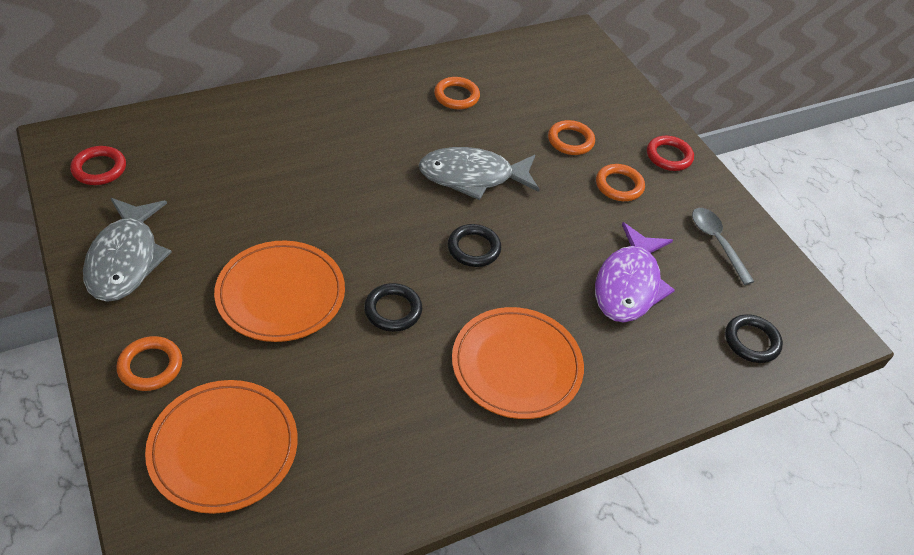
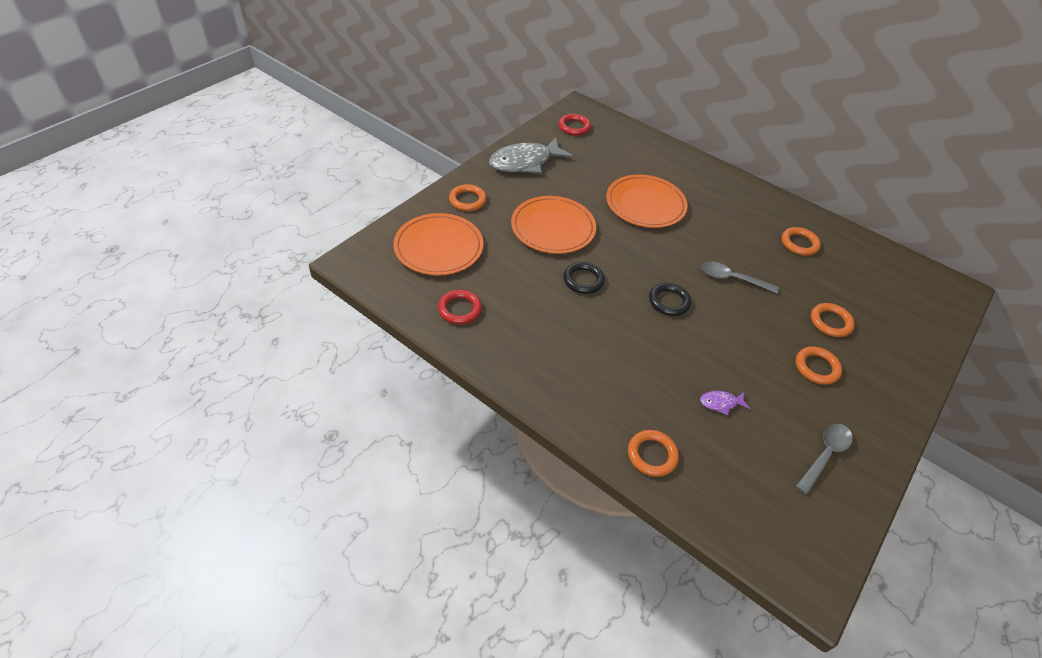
camera: 65 degrees right, 0 degrees up
(472, 177) = (732, 279): grey fish -> grey spoon
(516, 365) = (591, 357): orange plate -> orange plate (645, 204)
(628, 284) = (720, 403): purple fish -> purple fish, size x0.43
(668, 379) = (652, 455): none -> orange ring
(669, 156) = (888, 393): red ring -> red ring (460, 309)
(751, 341) = (739, 508): black ring -> none

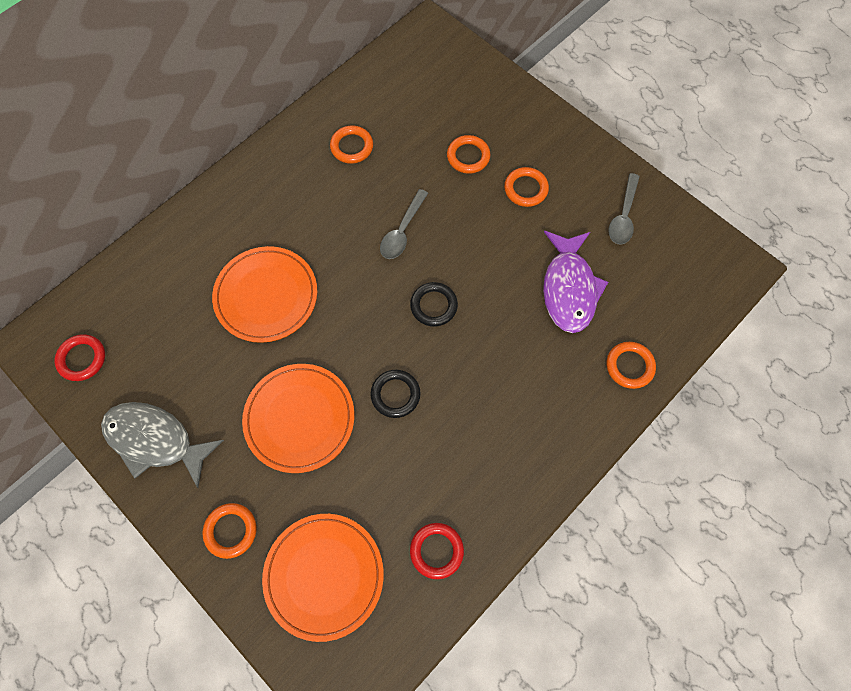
camera: 80 degrees left, 20 degrees up
(525, 162) = (156, 440): grey fish -> grey fish turned 135 degrees clockwise
(720, 403) = (569, 288): purple fish -> purple fish, size x2.33
(825, 455) = (623, 216): grey spoon -> grey spoon turned 120 degrees counterclockwise

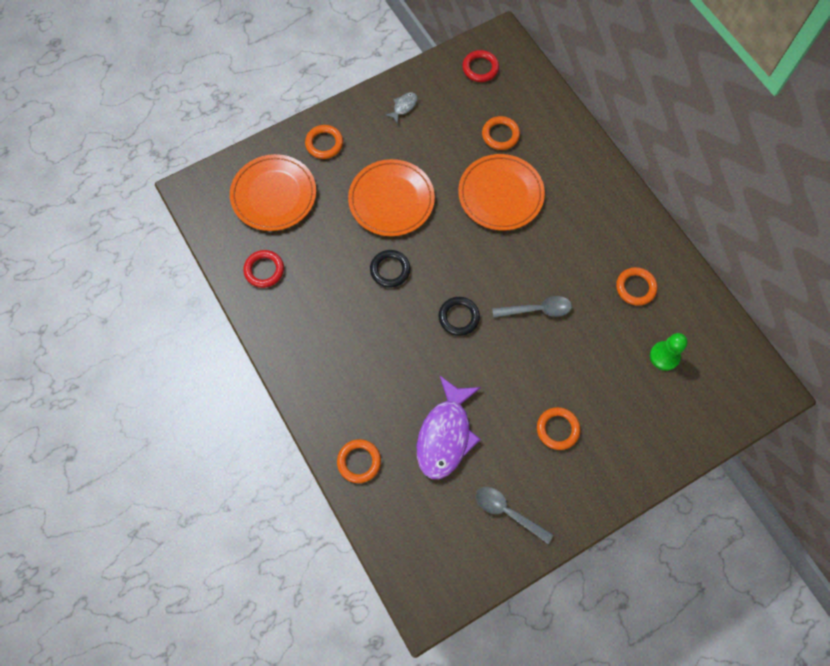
camera: 105 degrees right, 0 degrees up
(156, 440) = (403, 107): grey fish -> grey fish, size x0.43
(402, 231) = (537, 310): grey spoon -> grey spoon turned 135 degrees clockwise
(420, 113) = (664, 356): none -> green pawn
(468, 156) = (605, 387): orange ring -> orange ring (500, 135)
(569, 288) = (445, 435): purple fish -> purple fish turned 90 degrees counterclockwise

